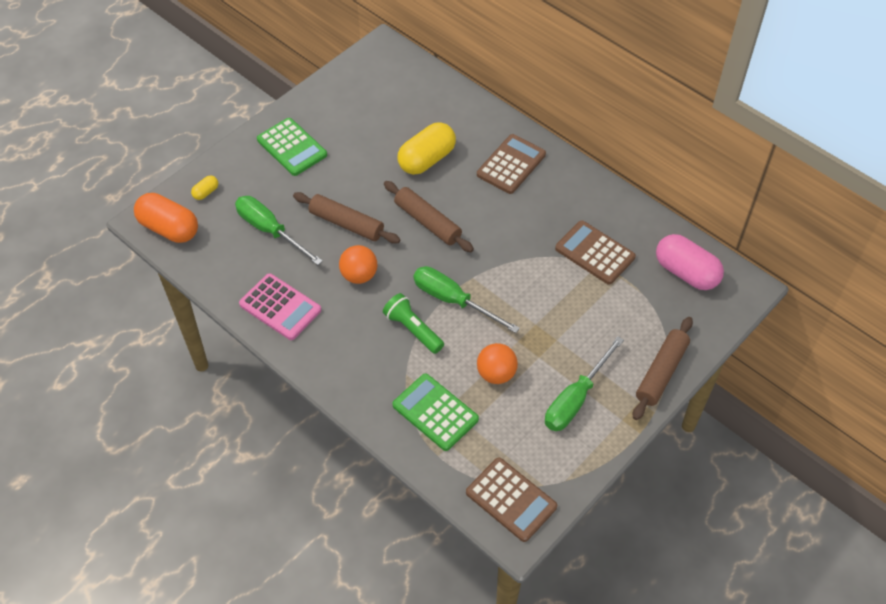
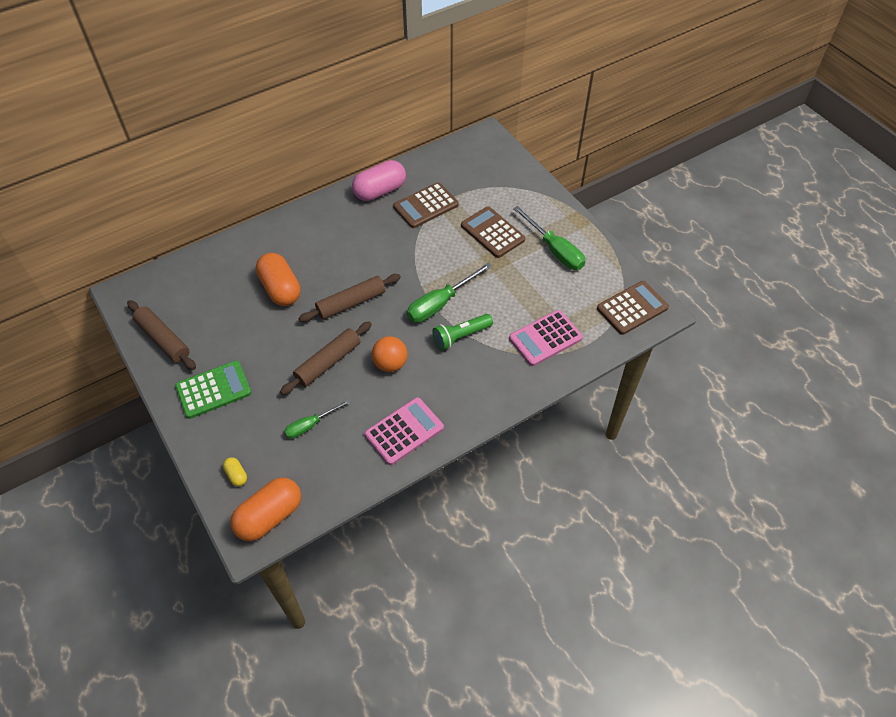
camera: 75 degrees left, 0 degrees up
(270, 230) = (310, 425): green screwdriver -> green screwdriver, size x0.62
(427, 159) = (280, 289): yellow capsule -> orange capsule
(435, 412) = (545, 338): green calculator -> pink calculator
(496, 374) = (520, 292): orange ball -> none
(511, 164) = (314, 234): brown calculator -> brown calculator (492, 233)
(661, 372) = (545, 198): brown rolling pin -> brown rolling pin (163, 339)
(686, 272) = (462, 161): pink capsule -> pink capsule (380, 191)

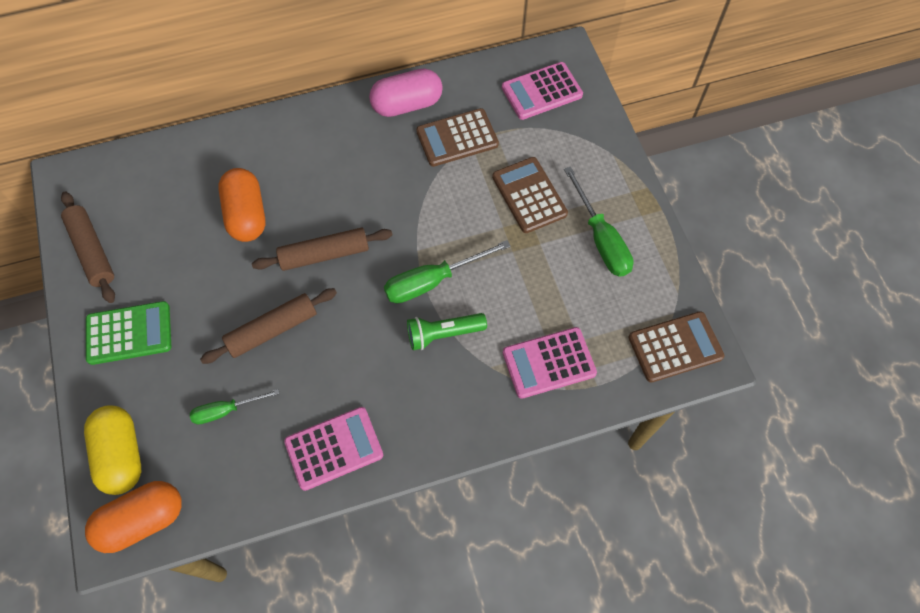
camera: 15 degrees right, 10 degrees up
(236, 475) = (121, 454): yellow capsule -> yellow capsule, size x2.23
(390, 364) = (346, 350): orange ball -> none
(478, 164) = (541, 91): none -> pink calculator

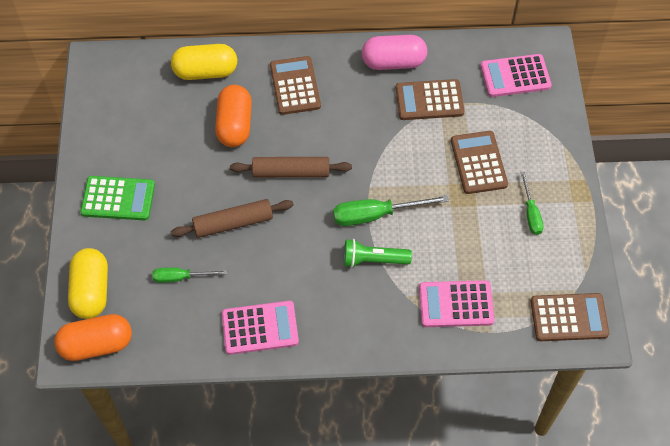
camera: 15 degrees right, 5 degrees down
(92, 251) = (103, 126): brown rolling pin -> none
(198, 161) = (205, 72): none -> yellow capsule
(304, 154) = (295, 86): none -> brown calculator
(601, 239) = (531, 213): green screwdriver -> green screwdriver, size x0.62

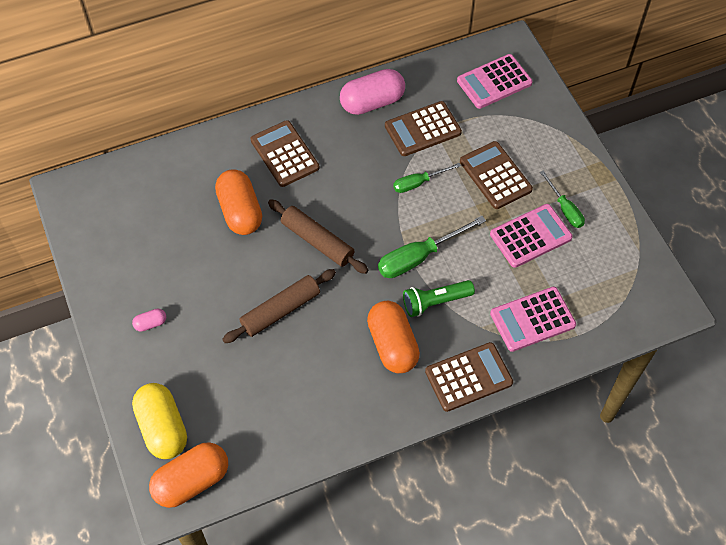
camera: 20 degrees left, 0 degrees up
(118, 199) = (150, 323): green calculator -> pink capsule
(181, 277) = (250, 383): green screwdriver -> green screwdriver (418, 183)
(205, 72) = (187, 166): yellow capsule -> none
(260, 328) = (352, 407): pink calculator -> pink calculator (530, 236)
(291, 172) = (317, 241): brown rolling pin -> brown rolling pin turned 60 degrees clockwise
(318, 285) = (392, 345): none -> orange capsule
(569, 318) = (642, 297): brown calculator -> brown calculator (468, 377)

